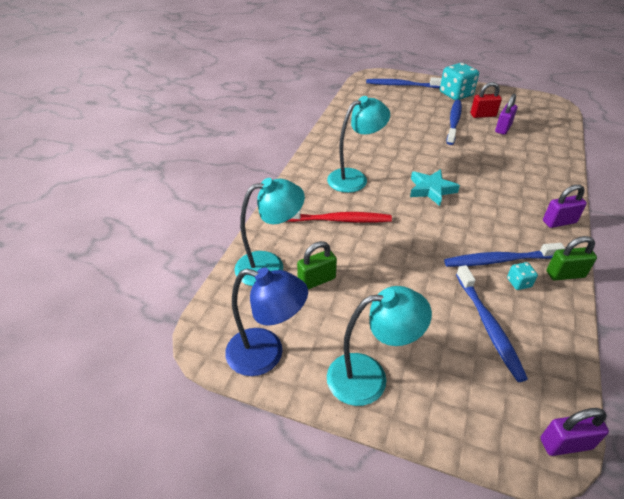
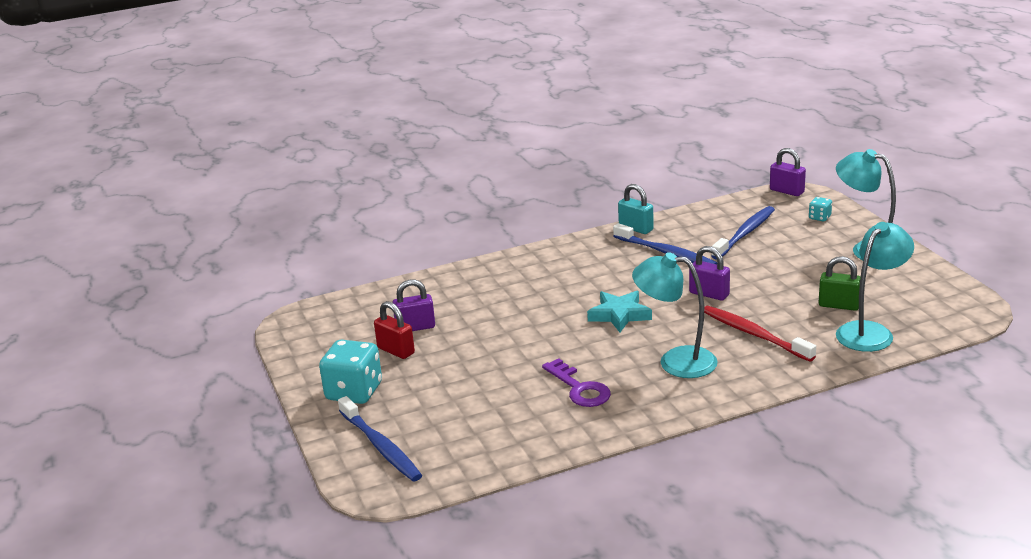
camera: 130 degrees left, 15 degrees down
(266, 354) = (933, 286): blue lamp -> none
(270, 266) = (871, 332): turquoise lamp -> turquoise lamp turned 105 degrees clockwise
(374, 141) = (579, 388): none -> purple key
(454, 122) = (445, 361): blue toothbrush -> none
(519, 283) = (679, 239): turquoise dice -> turquoise dice (819, 217)
(559, 222) = (566, 249): purple padlock -> purple padlock (709, 294)
(565, 274) = (636, 228): green padlock -> turquoise padlock

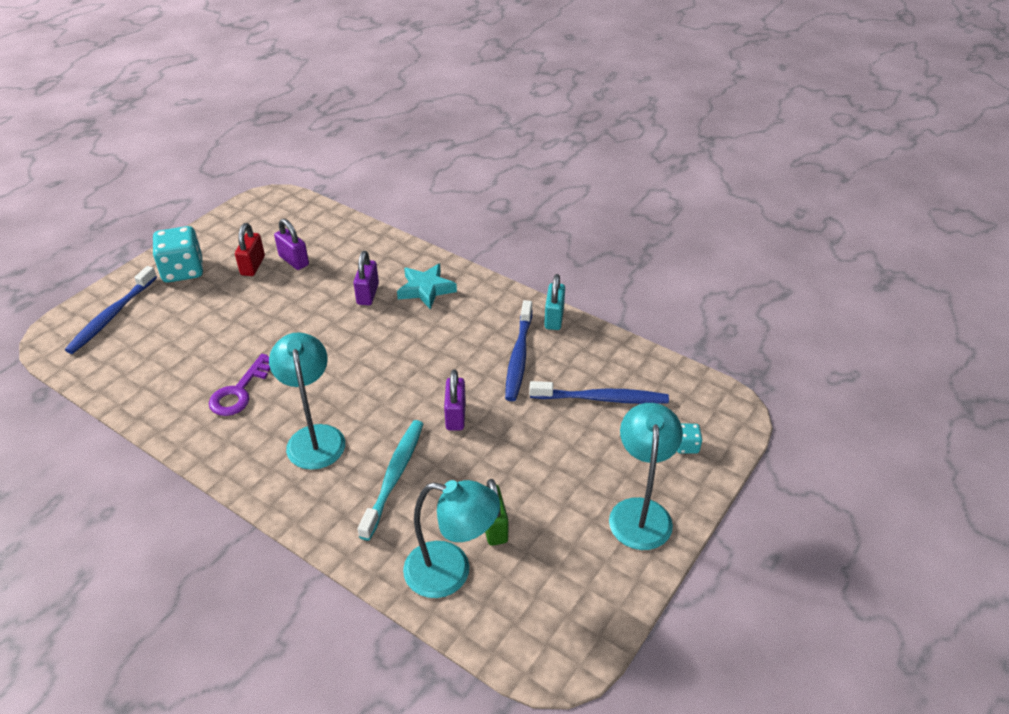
camera: 55 degrees right, 15 degrees up
(619, 315) = (379, 369): turquoise star -> turquoise star (426, 289)
(754, 334) = (394, 476): red toothbrush -> turquoise toothbrush
(787, 191) = (728, 398): purple padlock -> purple padlock (368, 294)

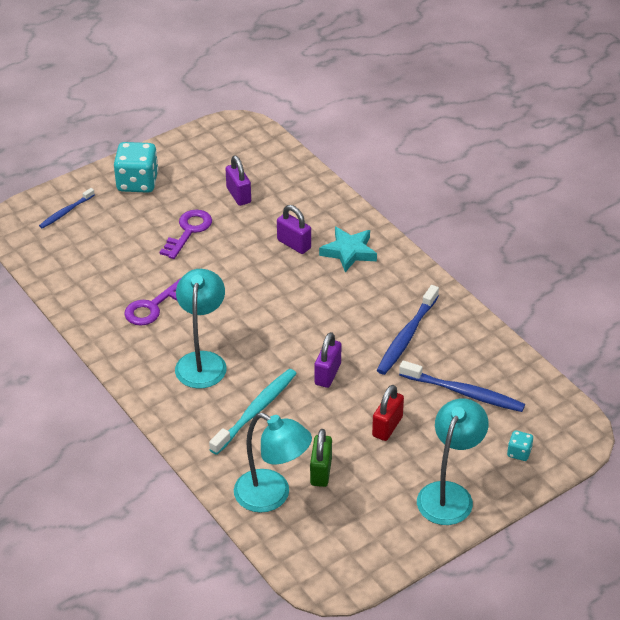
camera: 20 degrees right, 0 degrees up
(112, 316) = (66, 212): blue toothbrush -> blue toothbrush, size x0.60
(253, 266) = (200, 192): red padlock -> red padlock (387, 427)
(253, 306) = (188, 231): none -> purple key
(368, 294) = (294, 244): purple padlock -> purple padlock turned 75 degrees counterclockwise
(554, 318) = (456, 308): turquoise padlock -> none

